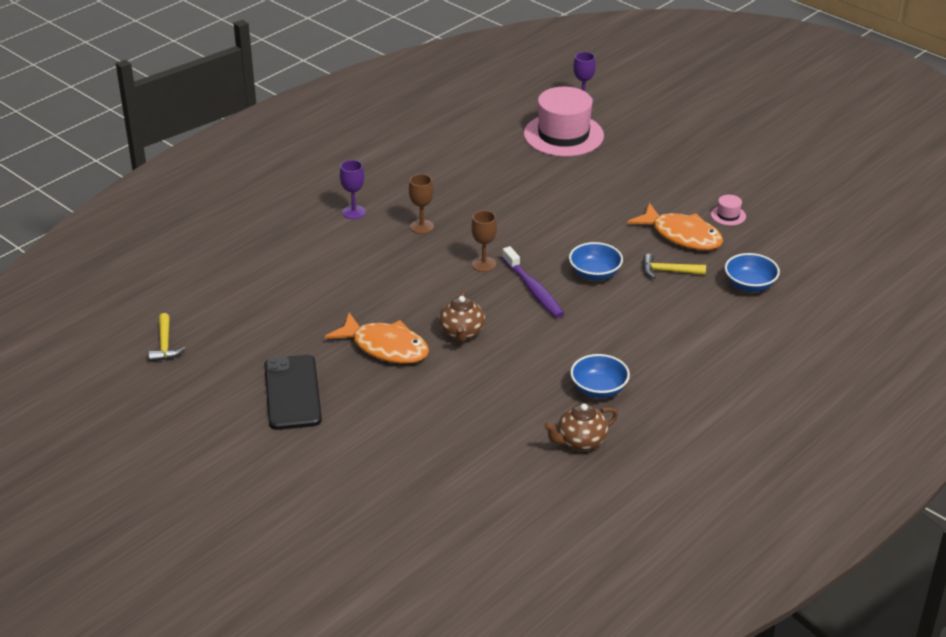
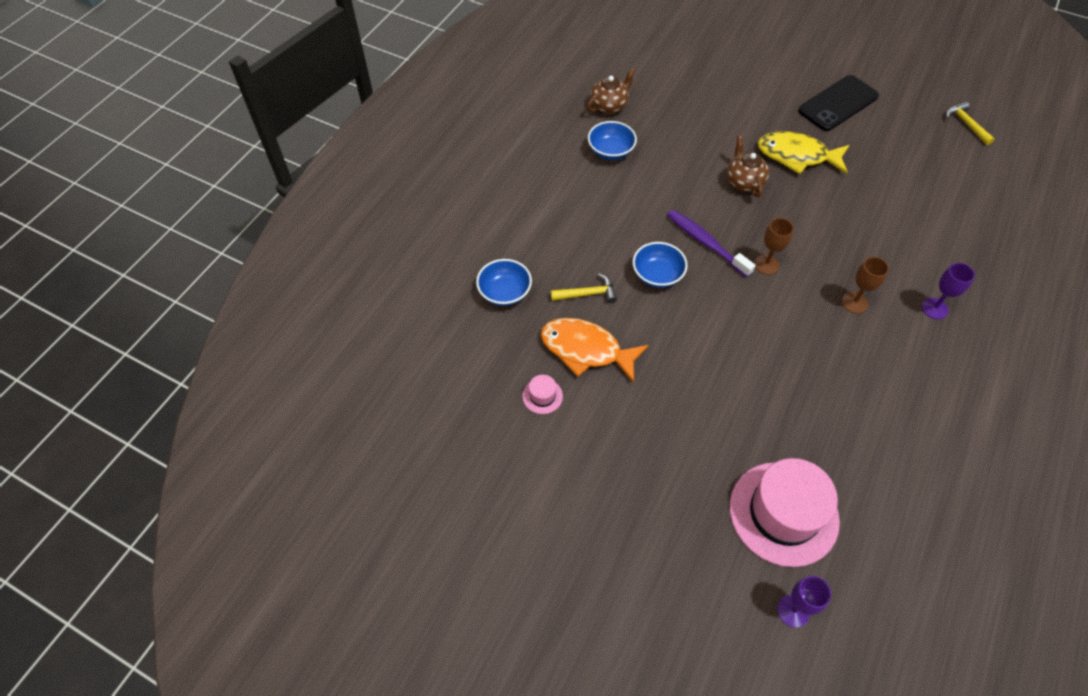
camera: 165 degrees right, 20 degrees up
(292, 393) = (838, 103): black phone -> black phone turned 75 degrees clockwise
(385, 347) = (797, 156): orange fish -> yellow fish

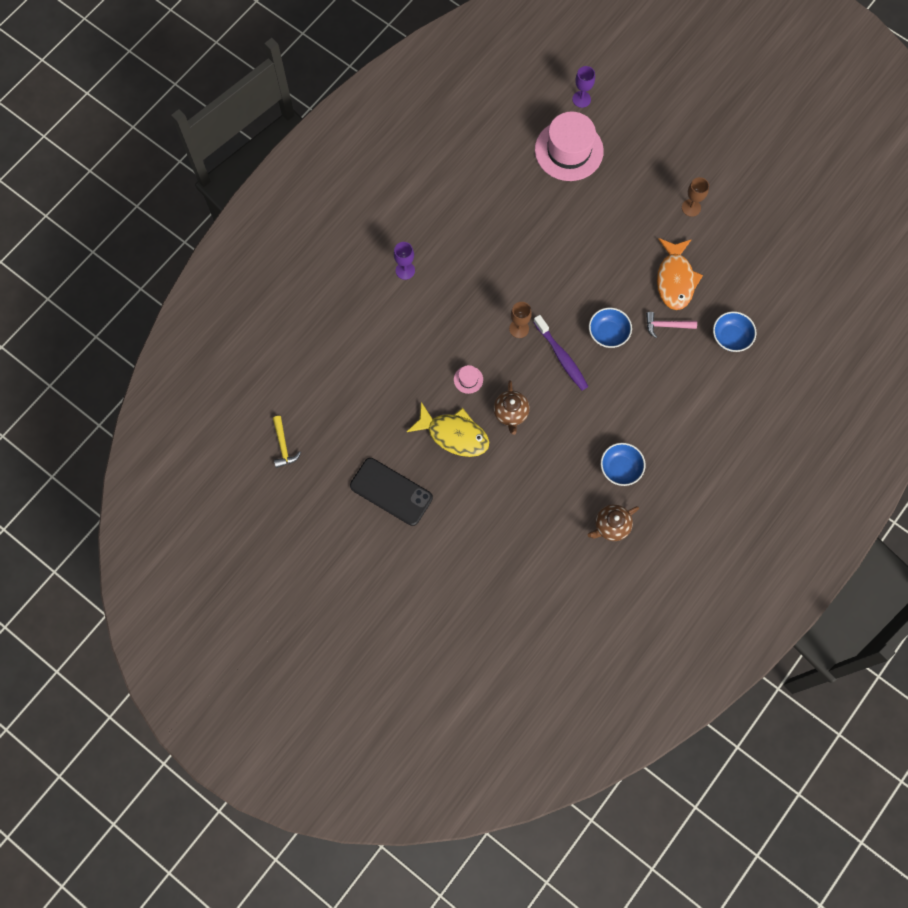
camera: 170 degrees left, 15 degrees up
(542, 396) = (711, 250): pink hat -> pink hat (468, 379)
(586, 350) = (675, 279): orange fish -> orange fish turned 60 degrees clockwise
(587, 294) = (666, 325): yellow hammer -> pink hammer
(838, 103) = (391, 492): black phone -> black phone turned 60 degrees clockwise
(854, 303) = (463, 285): brown goblet -> brown goblet (691, 207)

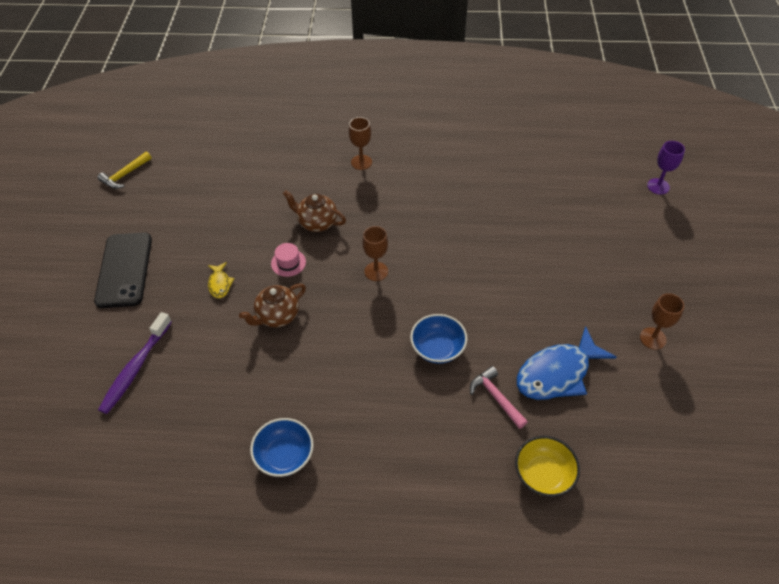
camera: 55 degrees right, 20 degrees down
(405, 270) = (361, 162): purple goblet -> brown goblet
(454, 434) = (220, 284): yellow fish -> yellow fish, size x0.46
(561, 357) = (375, 323): purple toothbrush -> purple toothbrush (135, 368)
(569, 150) = (597, 206): pink hat -> none
(611, 526) = (203, 490): brown teapot -> brown teapot (316, 222)
(675, 279) = (557, 373): orange fish -> blue fish
(731, 337) = (543, 474): blue bowl -> yellow bowl

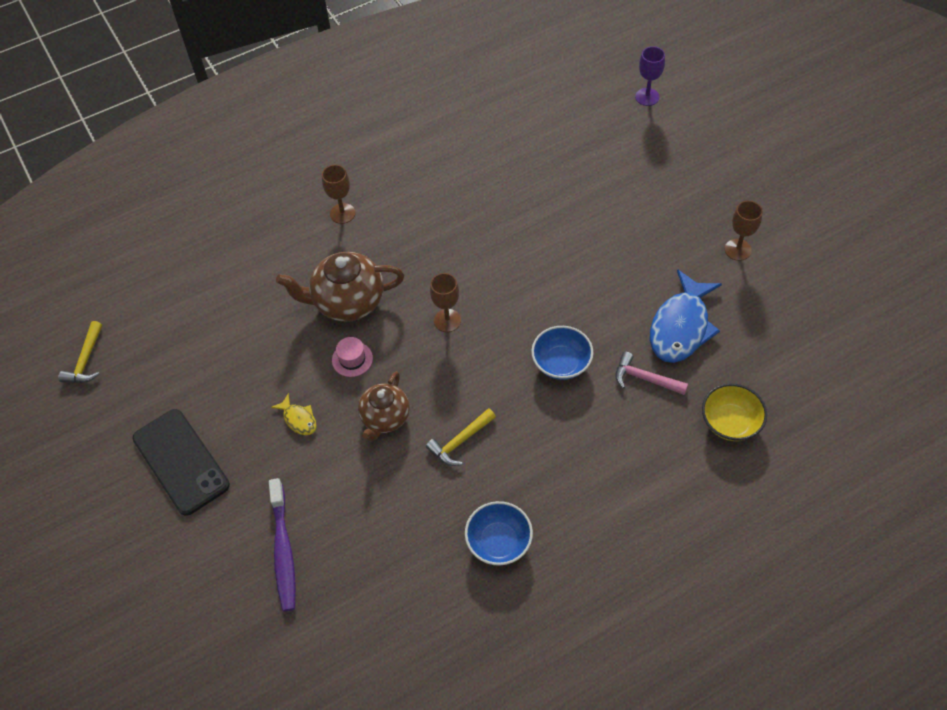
camera: 30 degrees left, 5 degrees up
(316, 222) = (347, 302): brown teapot -> brown teapot, size x1.53
(316, 363) = (460, 442): none -> yellow hammer

